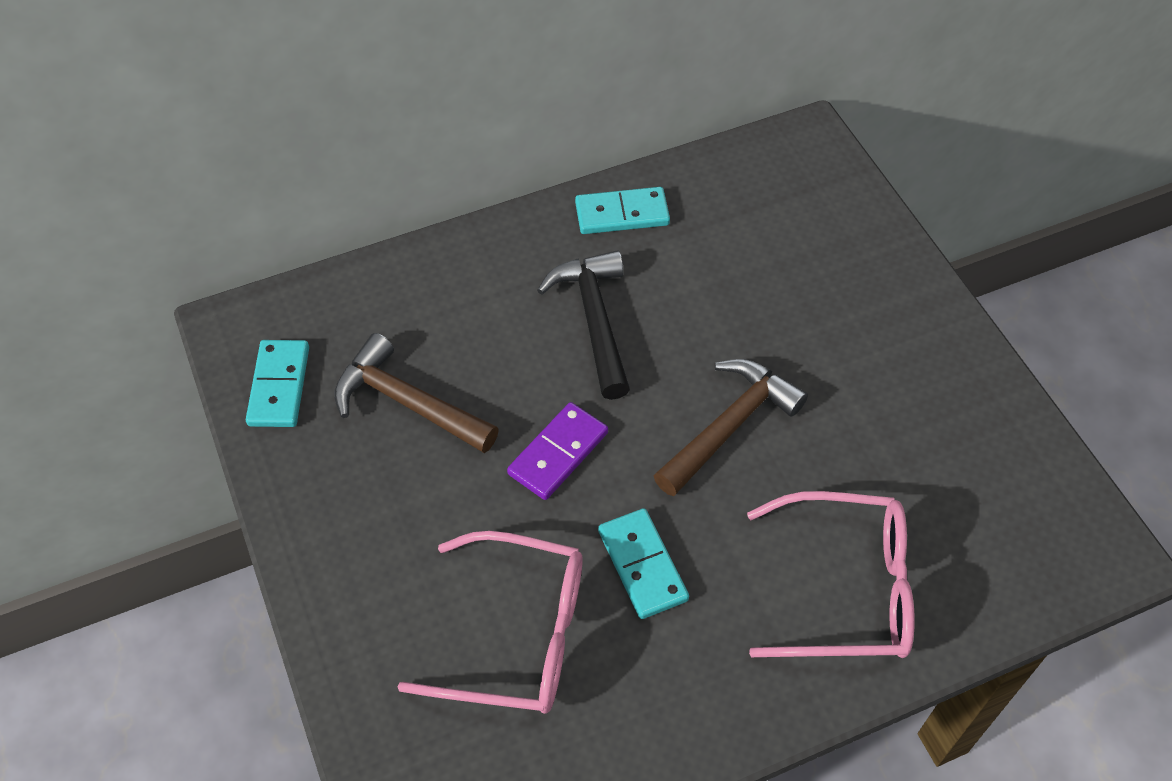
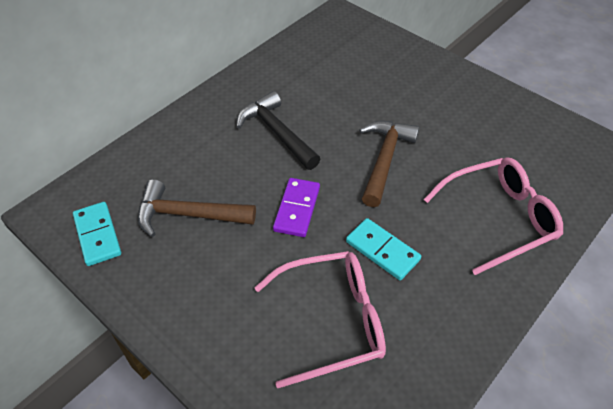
camera: 25 degrees left, 5 degrees down
(622, 214) = (261, 76): turquoise domino -> none

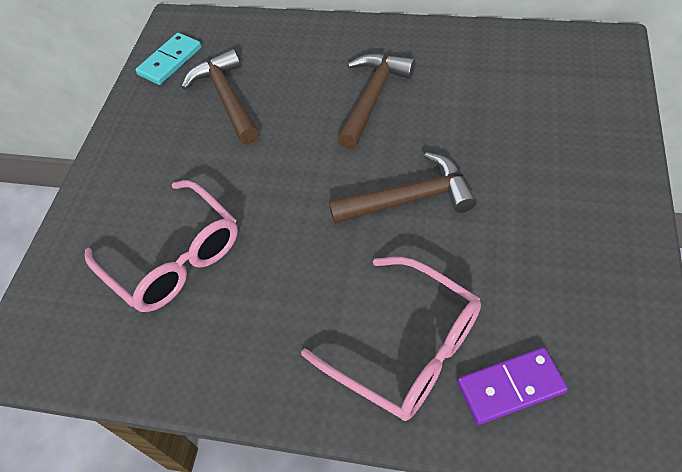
camera: 65 degrees right, 5 degrees up
(277, 133) = (372, 98): black hammer -> brown hammer
(297, 209) = (286, 164): purple domino -> purple domino (510, 387)
(382, 250) = (282, 257): turquoise domino -> none

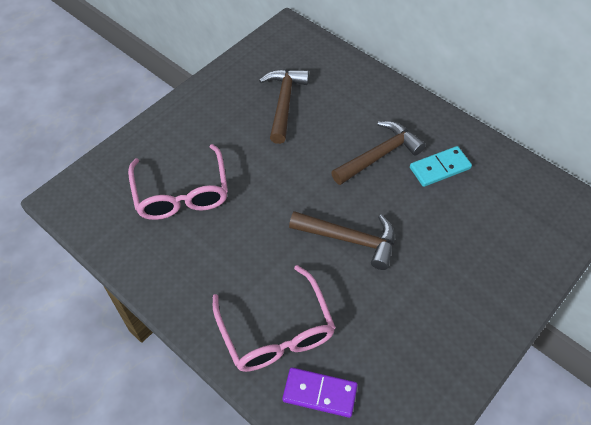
camera: 25 degrees right, 0 degrees up
(170, 61) = (266, 56): turquoise domino -> turquoise domino (439, 168)

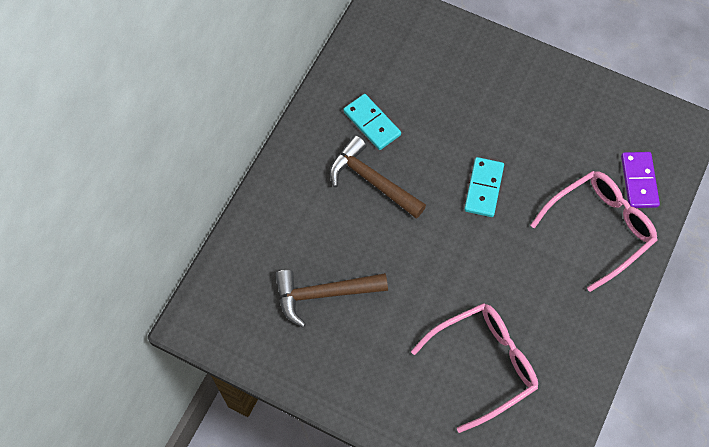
camera: 105 degrees left, 10 degrees up
(349, 239) = (483, 188): brown hammer -> turquoise domino

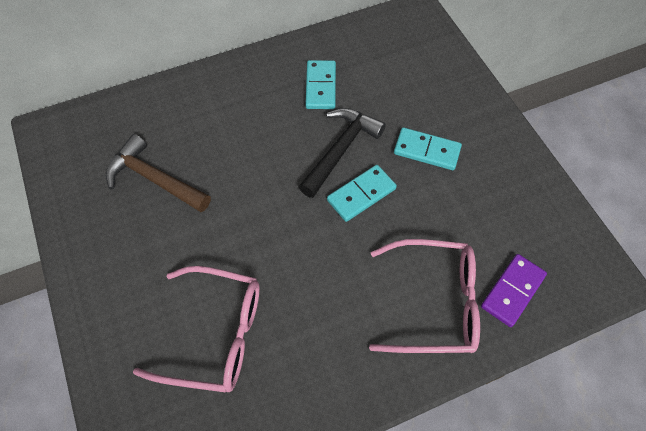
camera: 40 degrees right, 5 degrees down
(372, 181) = (277, 126): brown hammer -> none
(437, 165) = (340, 150): none -> black hammer
(497, 119) = (427, 151): none -> turquoise domino

